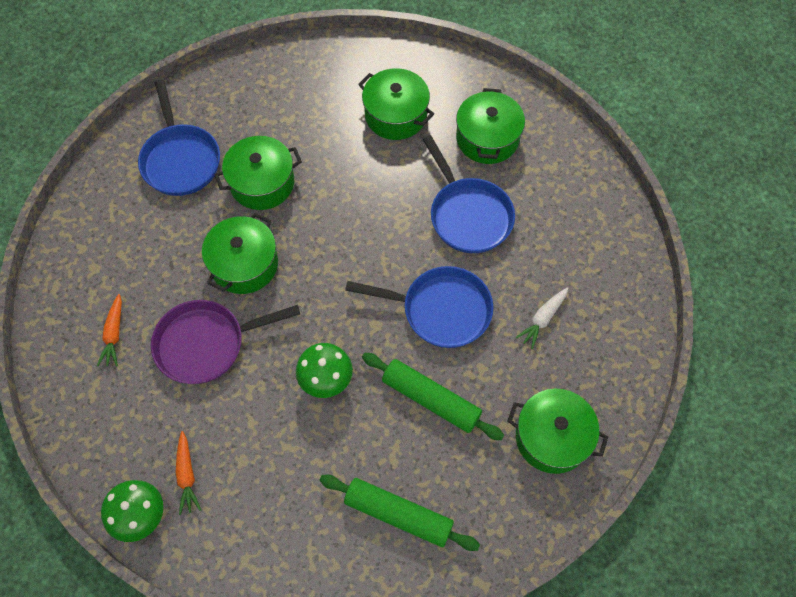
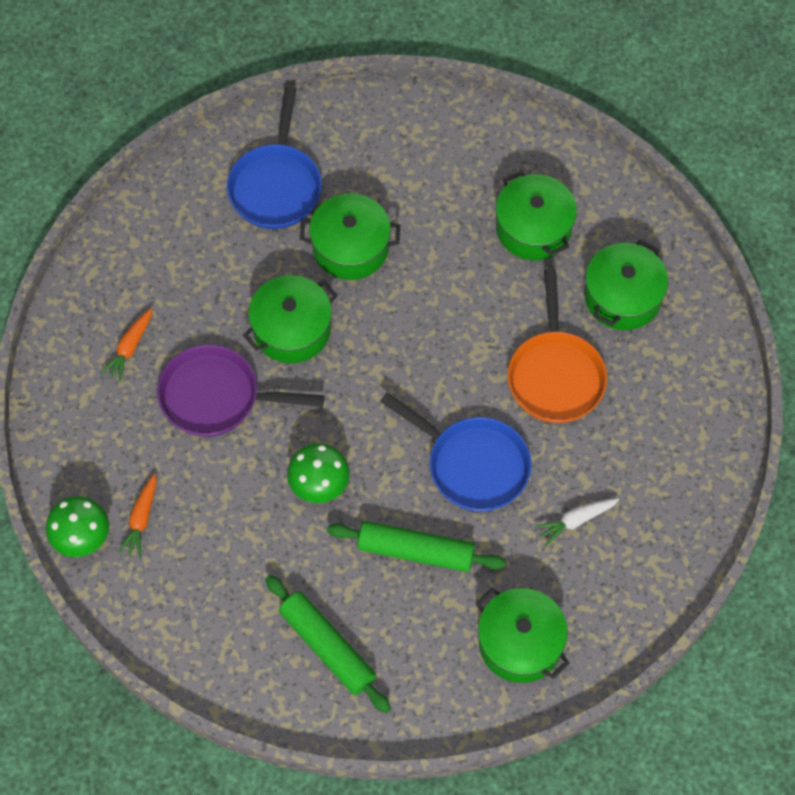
camera: 25 degrees right, 0 degrees up
(431, 399) = (415, 551): green rolling pin -> green rolling pin turned 45 degrees counterclockwise
(468, 215) = (555, 375): blue pan -> orange pan

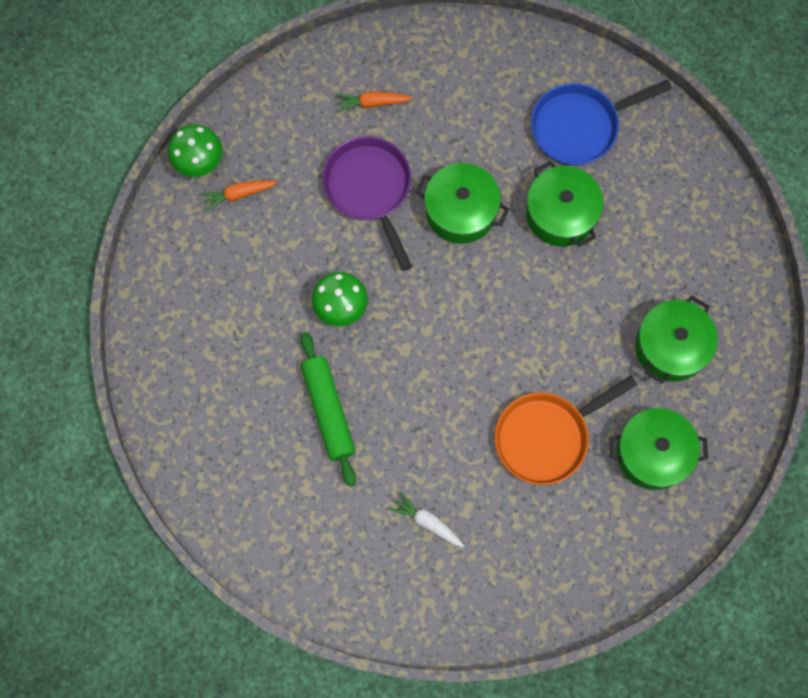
camera: 60 degrees right, 10 degrees up
(327, 647) = (212, 388): green rolling pin -> none
(472, 465) = (427, 414): blue pan -> none
(520, 643) = (297, 533): green pot -> none

